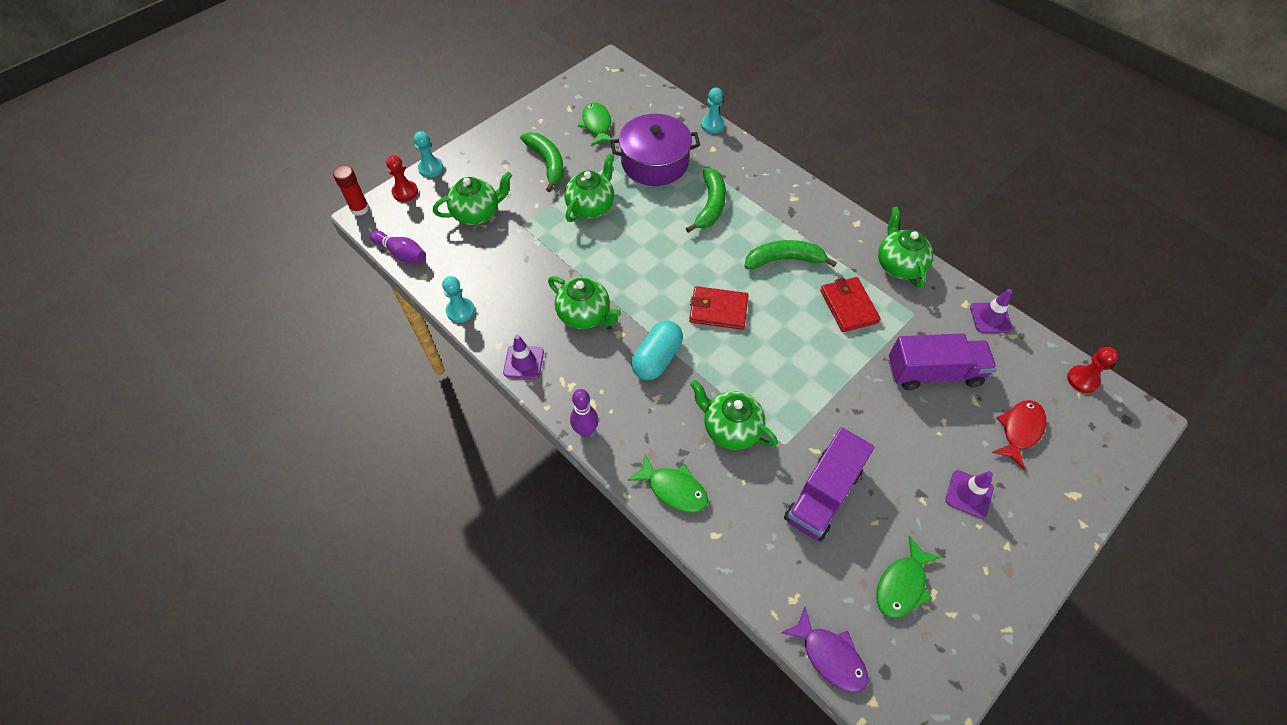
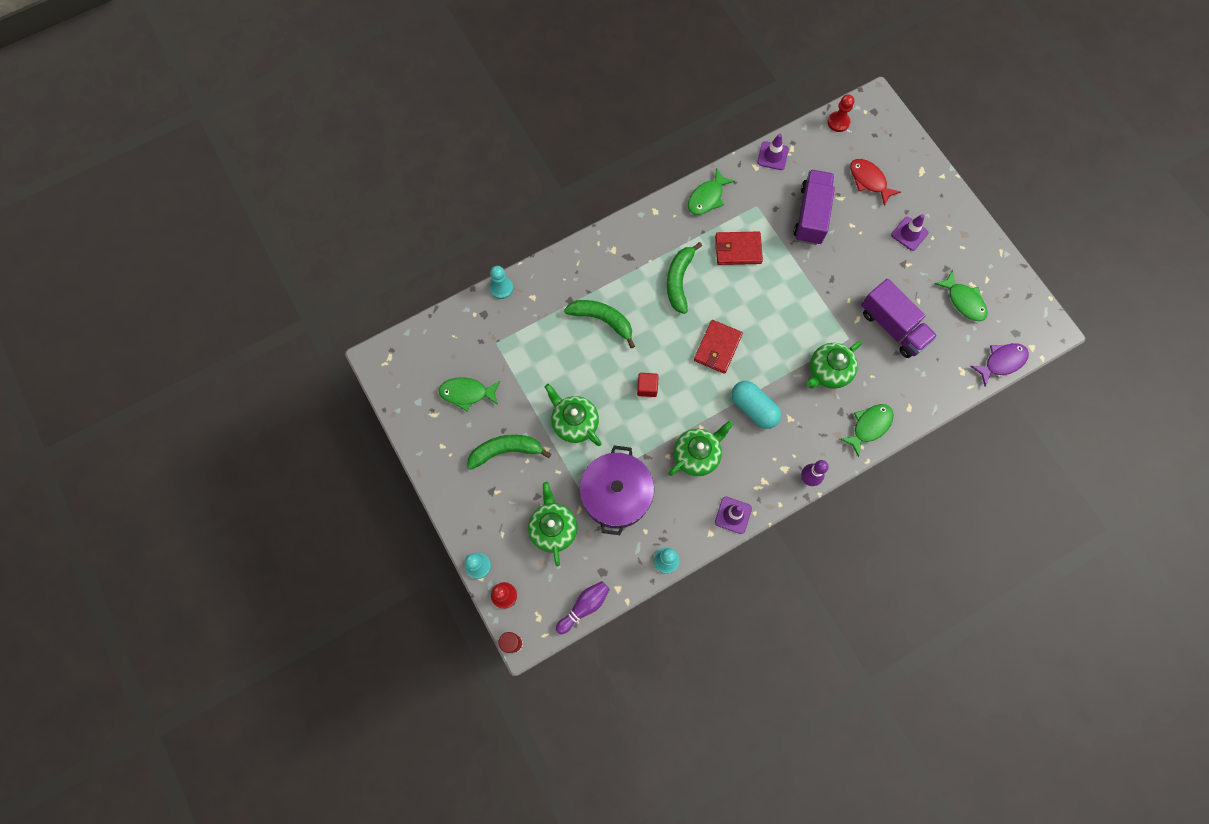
camera: 75 degrees left, 15 degrees up
(648, 257) = (647, 388): none -> red cube
(655, 162) = (535, 353): purple pot -> purple pot (616, 494)
(899, 265) = (707, 197): green teapot -> green fish

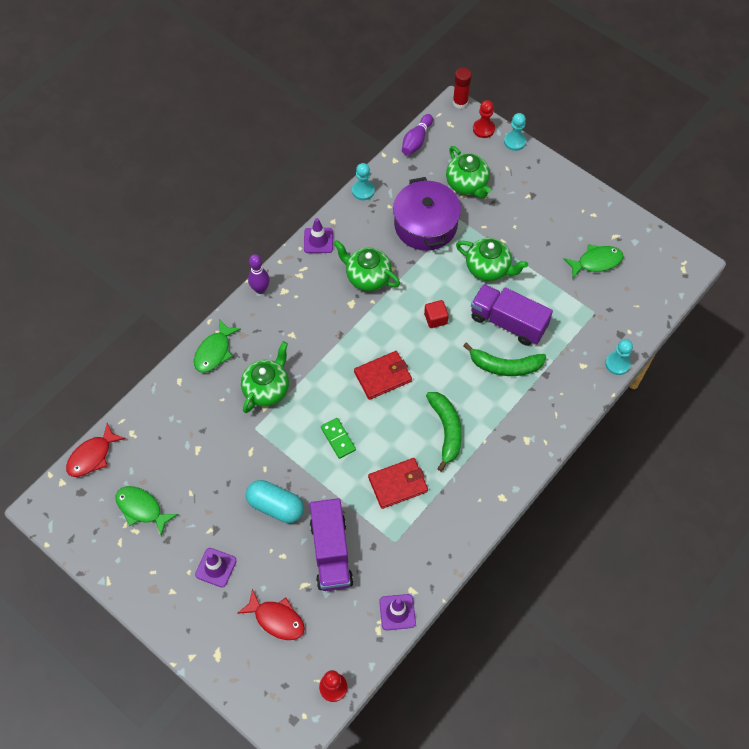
camera: 160 degrees right, 10 degrees down
(506, 451) = (537, 228): green banana -> none
(697, 455) = (367, 277): green teapot -> green teapot turned 90 degrees clockwise
(707, 197) = (452, 533): green fish -> none
(717, 348) = (383, 376): red wallet -> red wallet turned 60 degrees clockwise
(753, 408) = (329, 333): turquoise capsule -> turquoise capsule (275, 506)
(777, 304) = (338, 439): none -> green domino
(893, 326) = (212, 456): purple truck -> purple truck (508, 322)
(1001, 362) = (92, 456): purple fish -> red fish

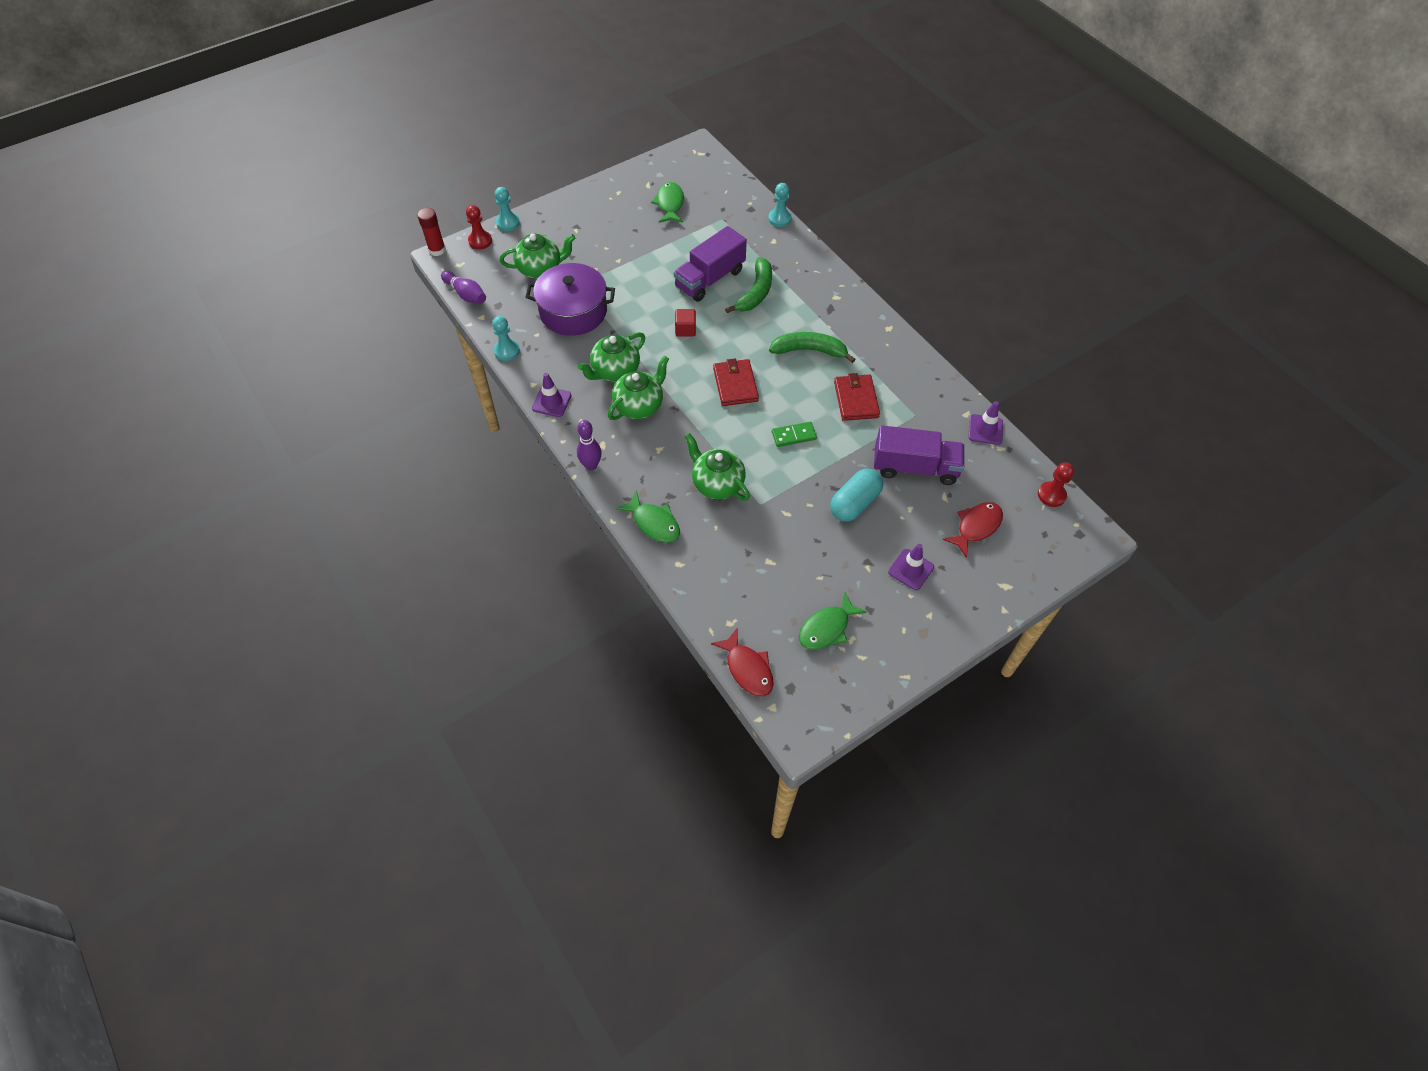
camera: 75 degrees left, 5 degrees down
(488, 268) = (645, 278): green teapot -> green teapot (639, 405)

